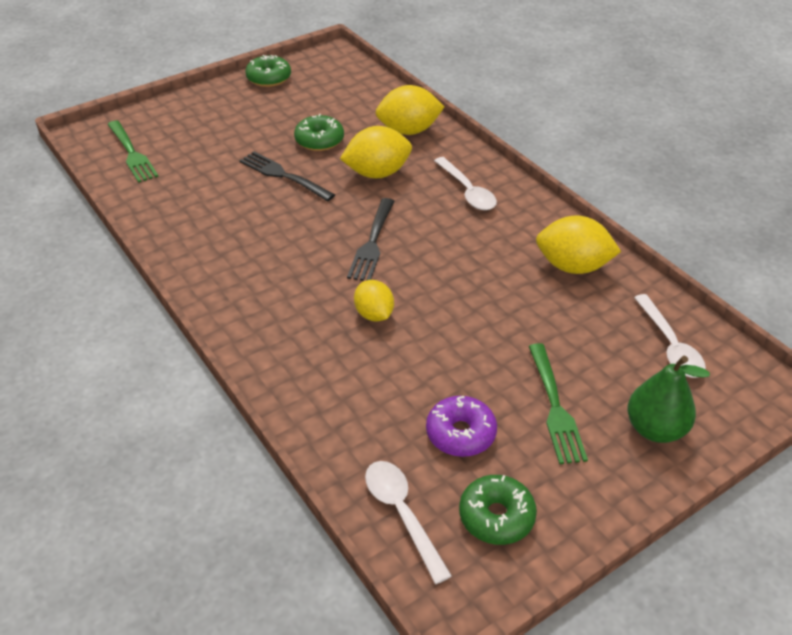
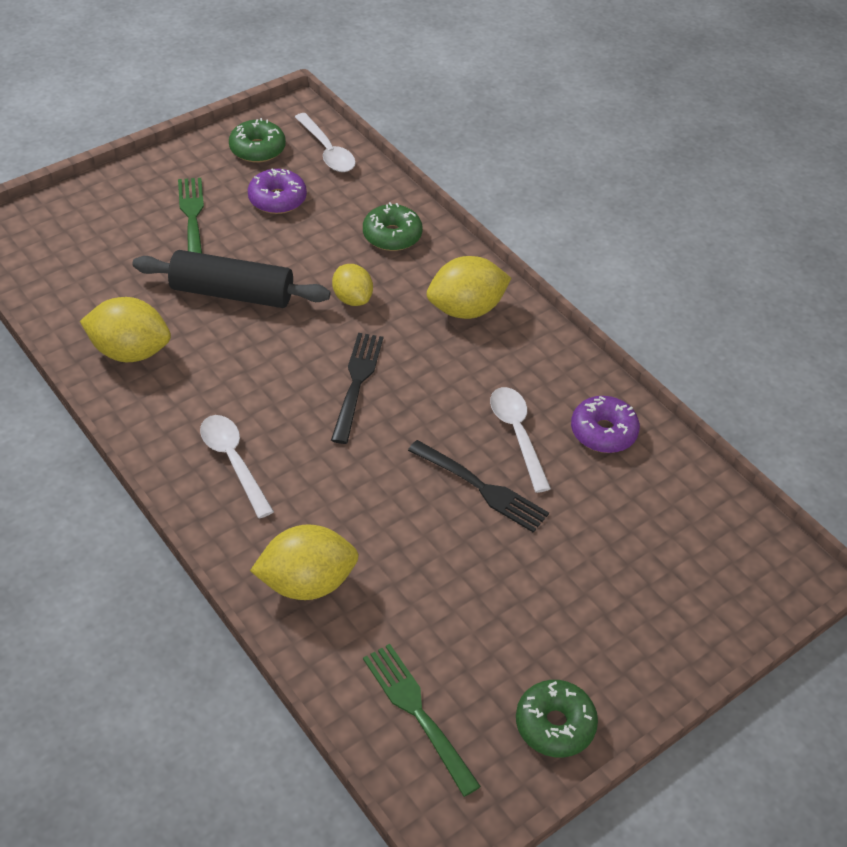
camera: 175 degrees right, 5 degrees up
(131, 153) = (706, 530): green fork -> green fork (418, 714)
(177, 208) = (603, 432): none -> purple donut
(319, 140) = (442, 559): green donut -> green donut (392, 235)
(377, 173) = (353, 493): yellow lemon -> yellow lemon (466, 309)
(493, 319) = (232, 293): none -> black rolling pin
(655, 429) = (112, 201): green pear -> none
(670, 345) = (64, 268): white spoon -> white spoon (517, 434)

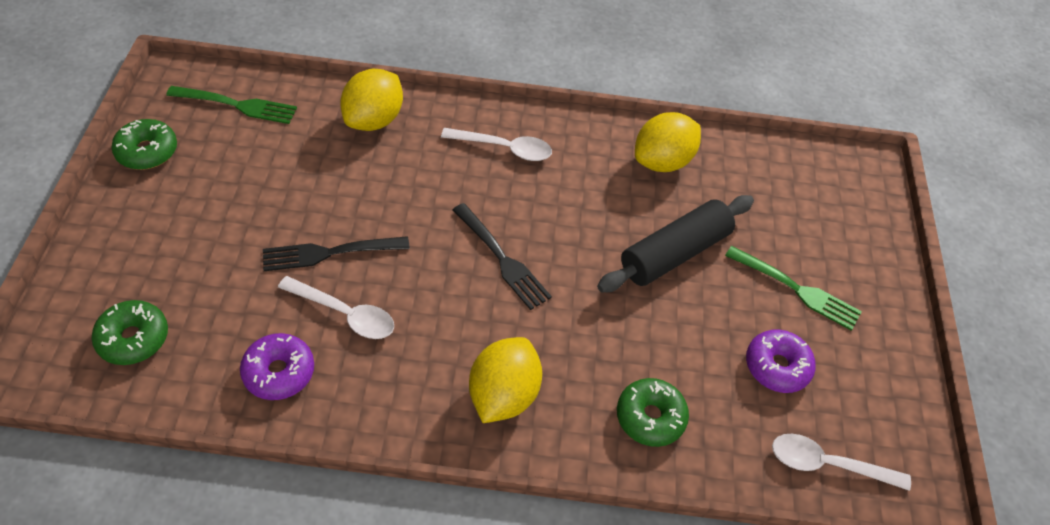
camera: 130 degrees right, 5 degrees up
(257, 149) = (871, 405): green donut -> green donut (133, 338)
(352, 298) = (595, 324): yellow lemon -> none

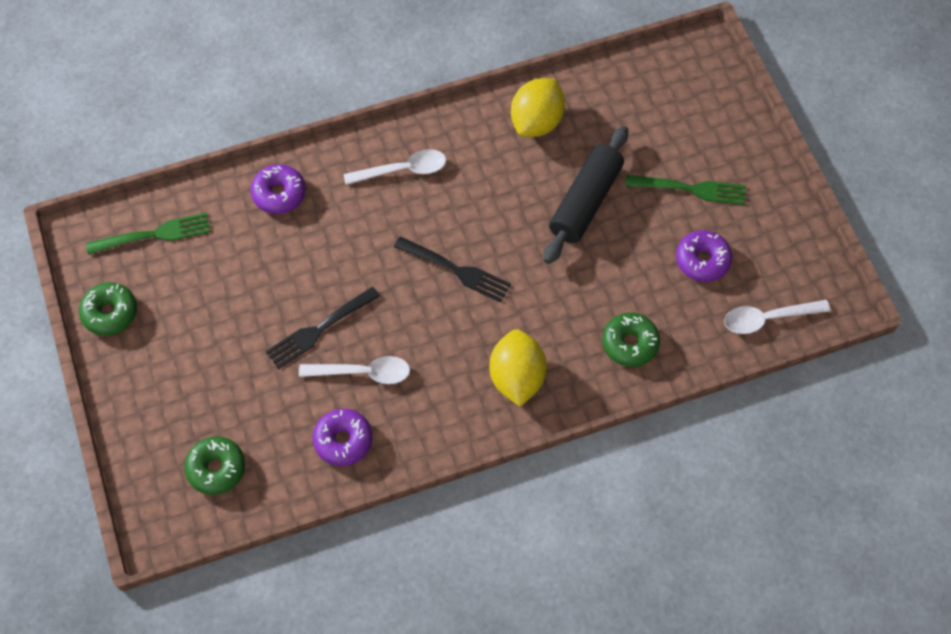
camera: 20 degrees left, 10 degrees up
(374, 120) = (279, 194): yellow lemon -> purple donut

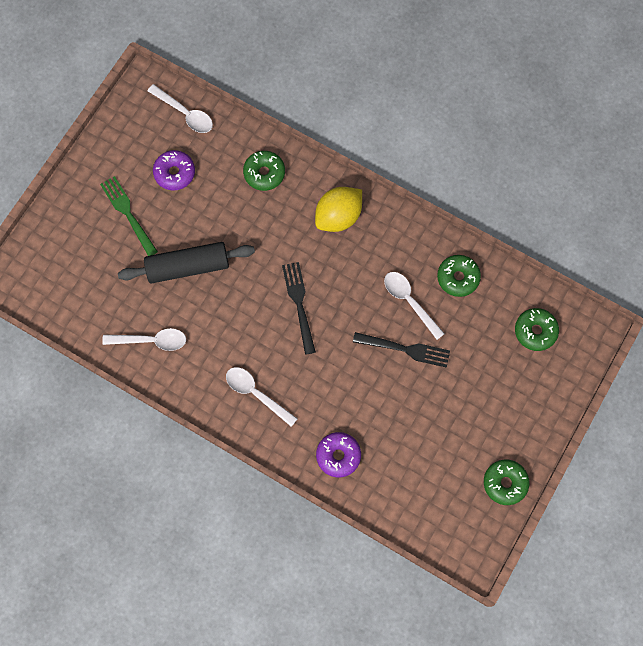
camera: 130 degrees left, 10 degrees up
(153, 235) = (433, 508): green fork -> none
(343, 440) = (458, 278): purple donut -> green donut
(537, 122) = (151, 340): yellow lemon -> white spoon

